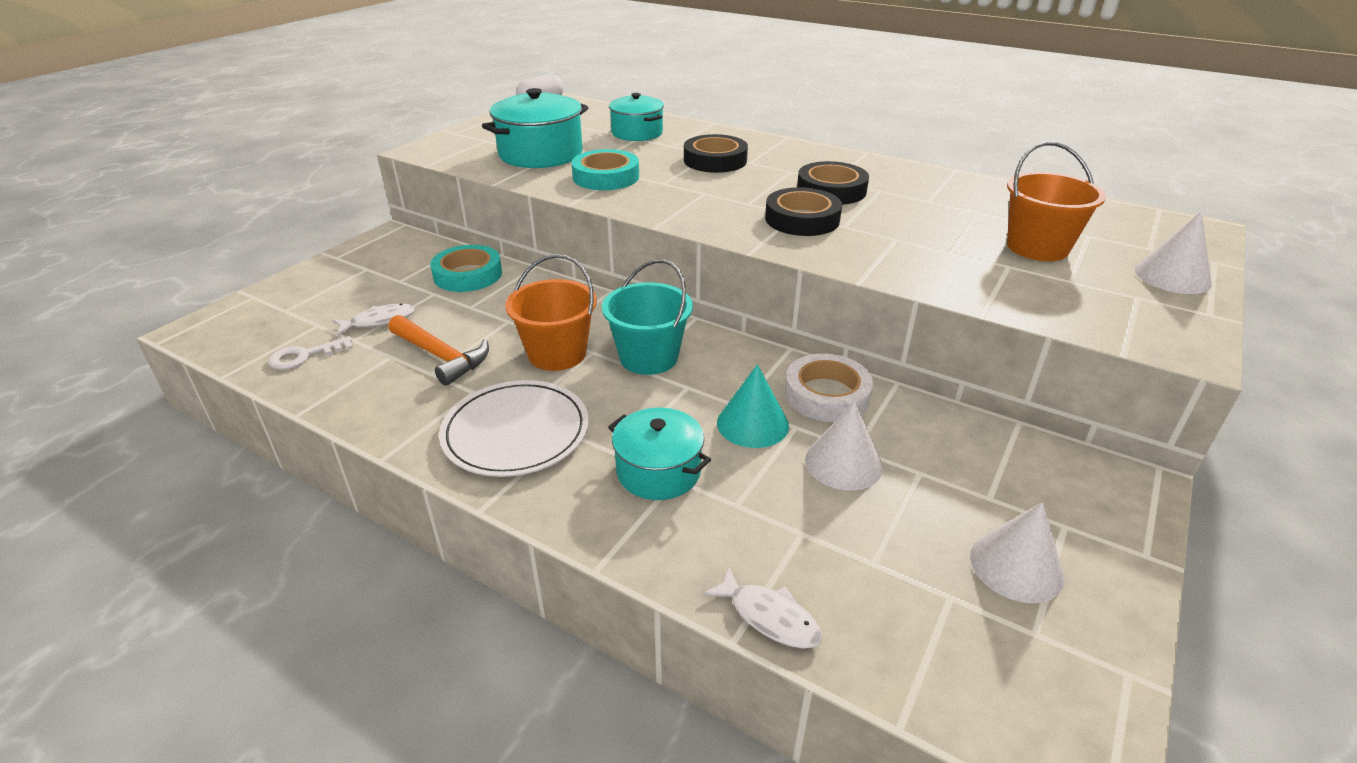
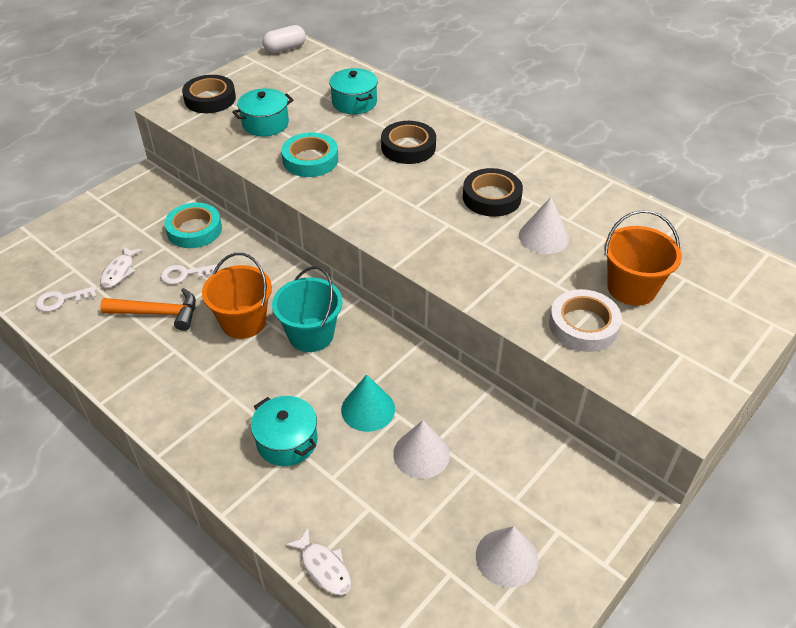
camera: 10 degrees right, 10 degrees up
(379, 321) = (119, 271): white fish -> white fish turned 120 degrees clockwise
(441, 356) = (158, 313): orange hammer -> orange hammer turned 45 degrees counterclockwise
(466, 316) = (184, 274): none -> white key
(516, 432) = (196, 392): white plate -> none
(540, 154) = (265, 124): turquoise pot -> turquoise pot, size x0.66
(802, 219) = (452, 231): black tape -> black tape (210, 99)
(826, 395) = (433, 390): white tape -> white tape (583, 325)
(1172, 276) = (725, 335): white cone -> white cone (543, 237)

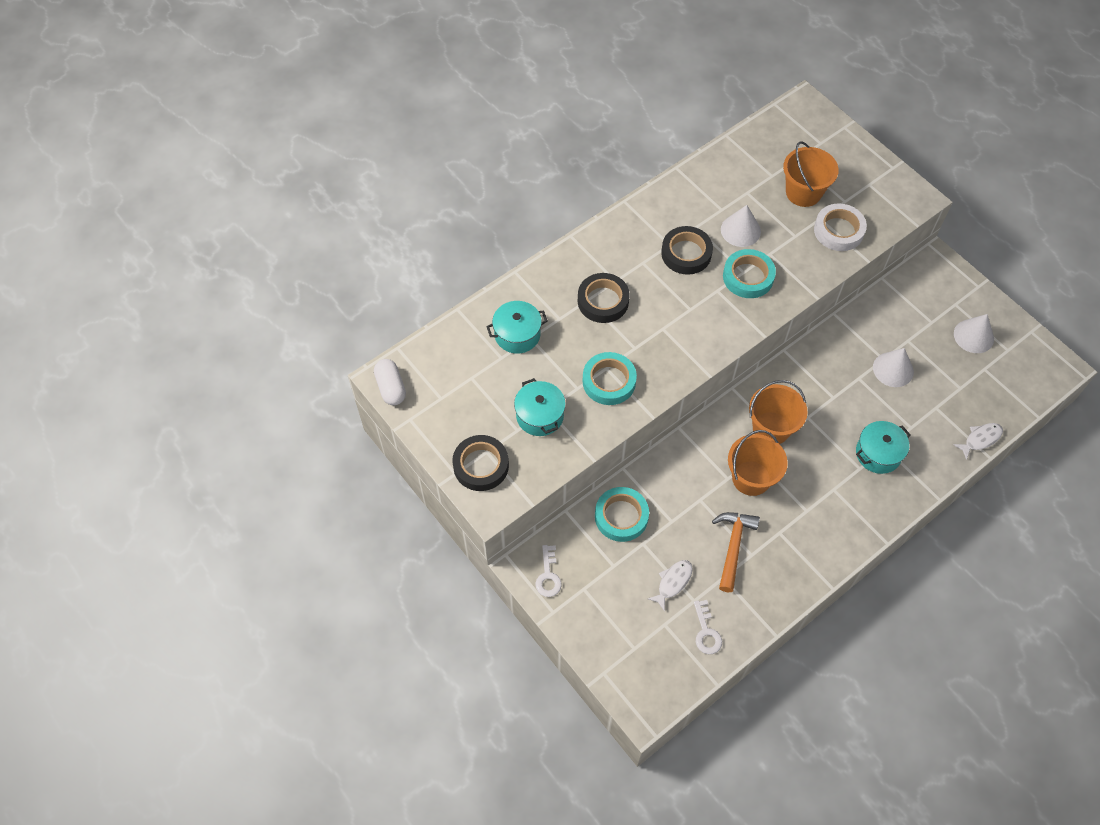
camera: 80 degrees left, 15 degrees up
(119, 271) = (673, 582): white fish -> white fish turned 75 degrees counterclockwise
(184, 274) = (684, 525): white key -> white key (548, 575)
(311, 335) = (771, 428): turquoise bucket -> orange bucket
(368, 409) = (851, 397): turquoise cone -> none
(476, 247) = (748, 277): none -> turquoise tape

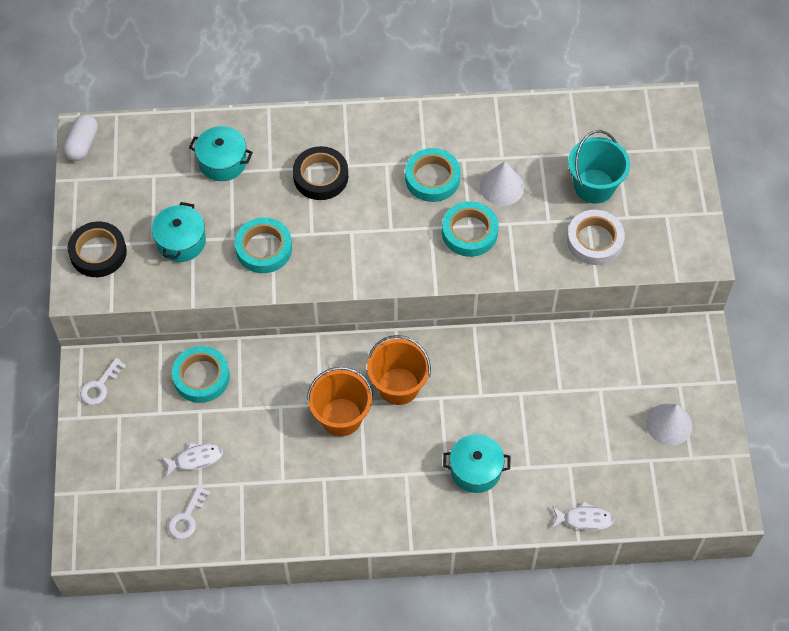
camera: 35 degrees right, 0 degrees up
(686, 253) = (432, 178): black tape -> turquoise tape
(733, 546) = (273, 464): orange hammer -> none
(803, 192) = (594, 186): orange bucket -> turquoise bucket
(893, 369) = (560, 405): white cone -> none

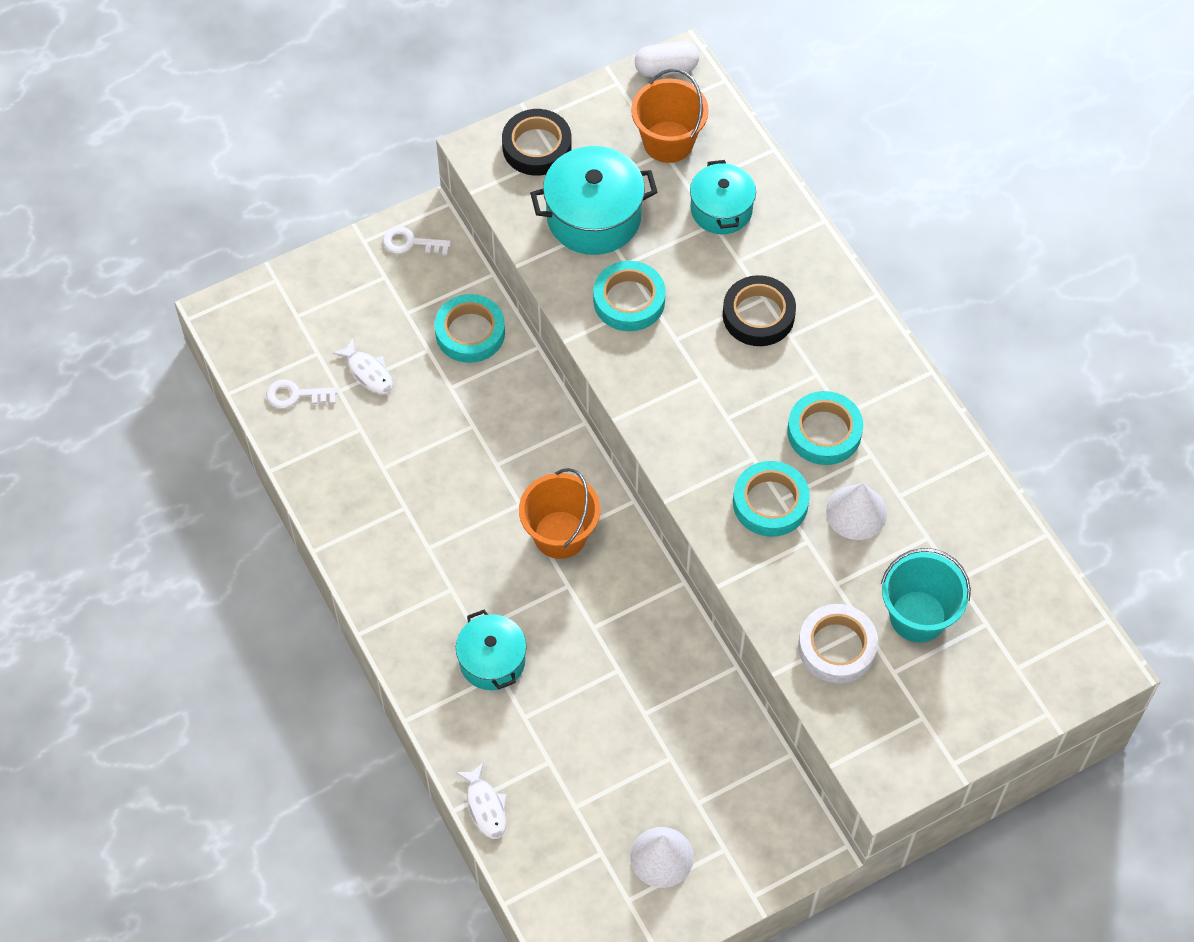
camera: 65 degrees right, 0 degrees up
(181, 241) = (594, 217): turquoise pot -> turquoise pot, size x1.52
(341, 417) = (490, 492): orange bucket -> orange bucket (668, 142)

